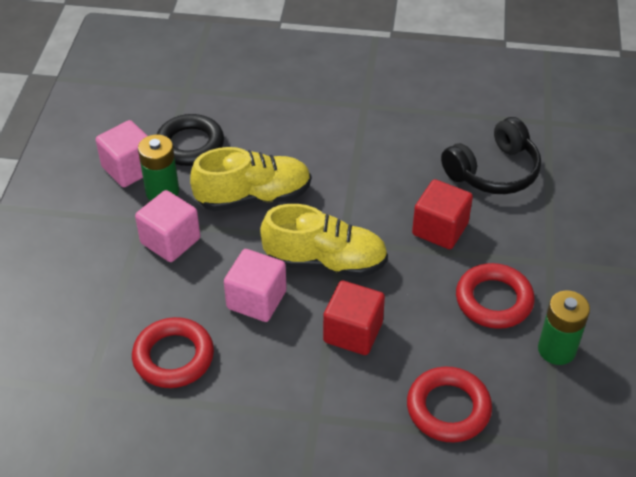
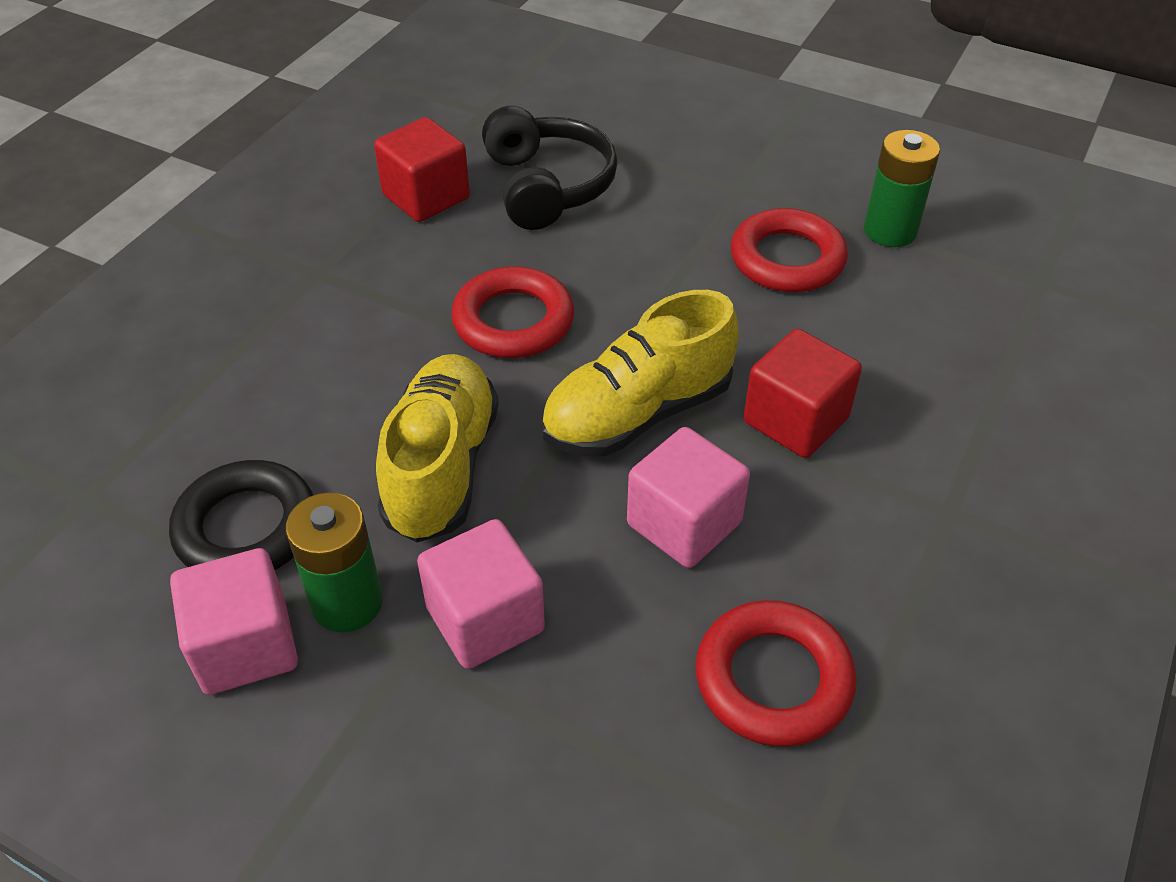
camera: 70 degrees left, 0 degrees up
(325, 261) = (637, 413): yellow shoe -> yellow shoe turned 150 degrees counterclockwise
(440, 229) = (631, 270): red cube -> red cube (426, 197)
(448, 408) = (964, 359): red ring -> red ring (513, 321)

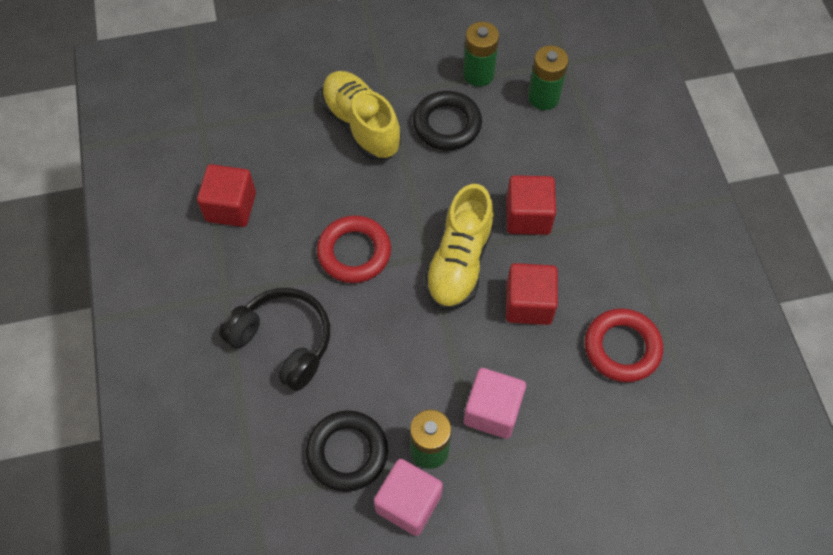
camera: 40 degrees left, 15 degrees up
(442, 467) = (402, 355): yellow shoe -> yellow shoe (361, 125)
(547, 186) = (288, 156): black headphones -> black headphones (283, 341)
(684, 524) = (528, 304): pink cube -> red cube
(787, 259) = (447, 124): red ring -> black ring
(963, 302) = (543, 97): none -> green battery

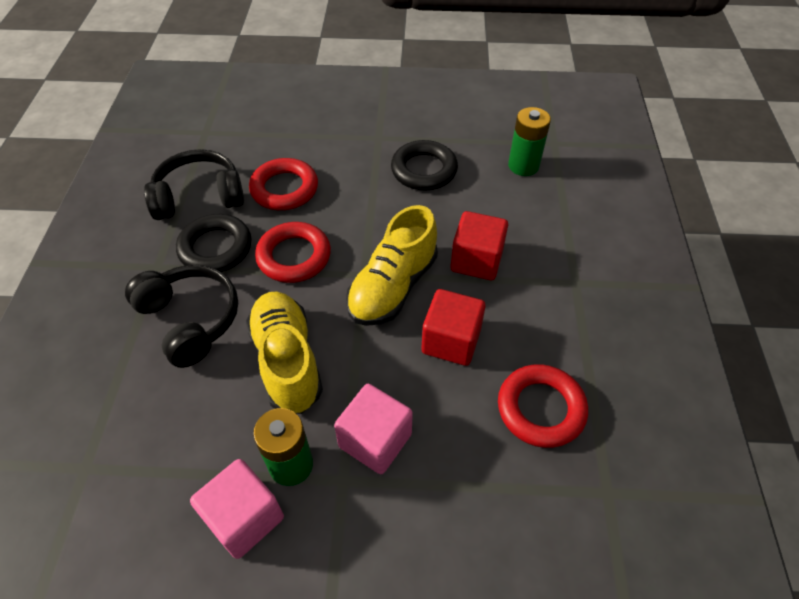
camera: 15 degrees right, 10 degrees down
(231, 207) = (199, 196): red cube -> black headphones
(314, 178) = (284, 189): none -> red ring
(347, 452) = (203, 444): black ring -> black ring (215, 248)
(361, 125) = (345, 156): yellow shoe -> yellow shoe (287, 361)
(478, 74) = (467, 137): green battery -> none

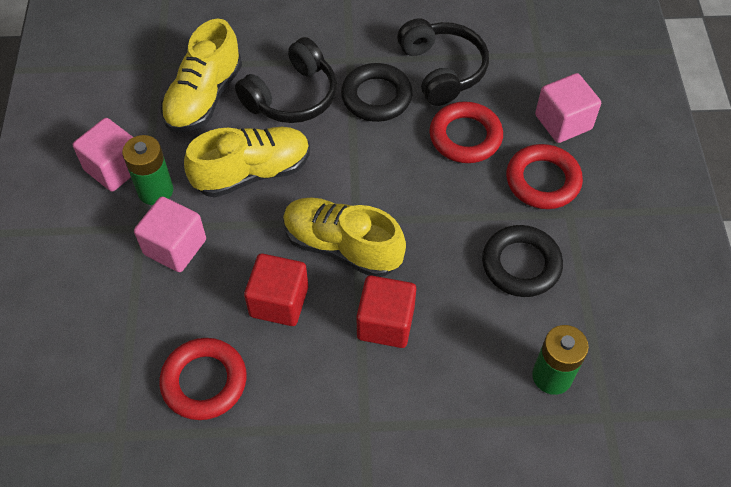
camera: 85 degrees right, 5 degrees up
(160, 410) = (204, 97): none -> yellow shoe
(285, 128) = (563, 122): none -> pink cube
(294, 256) = (373, 159): red ring -> red ring (542, 180)

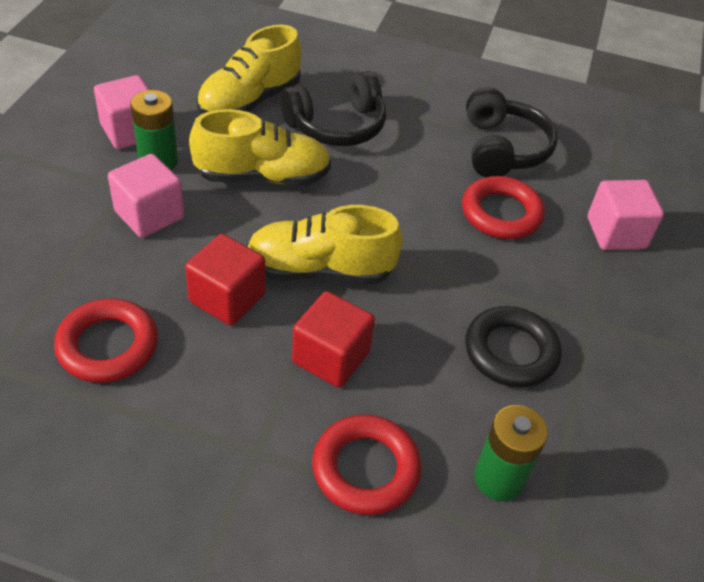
camera: 15 degrees right, 10 degrees down
(342, 246) = (320, 270): yellow shoe -> yellow shoe turned 45 degrees counterclockwise
(376, 97) = (423, 151): black ring -> none
(542, 180) = (570, 279): red ring -> red ring (365, 469)

